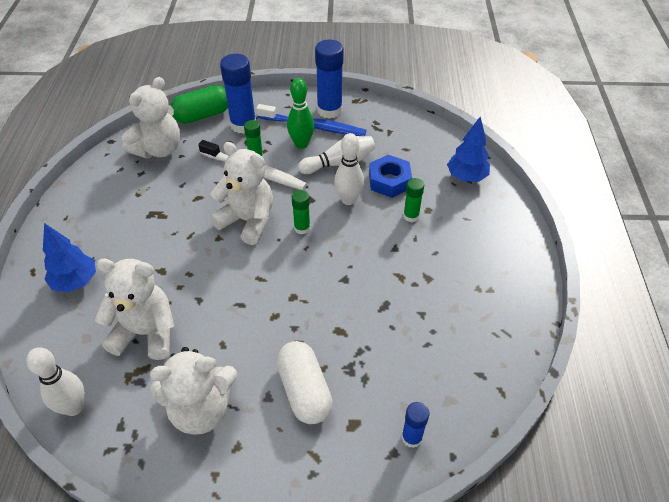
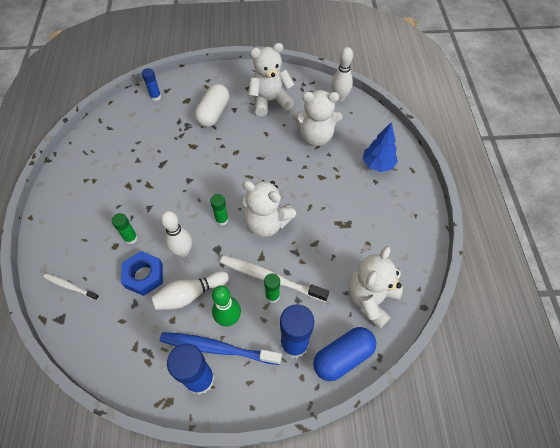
camera: 175 degrees right, 10 degrees up
(203, 115) = (343, 357): green capsule -> blue capsule
(304, 390) = (213, 113): white capsule -> white capsule turned 45 degrees clockwise
(466, 177) = (70, 286): blue tree -> white toothbrush

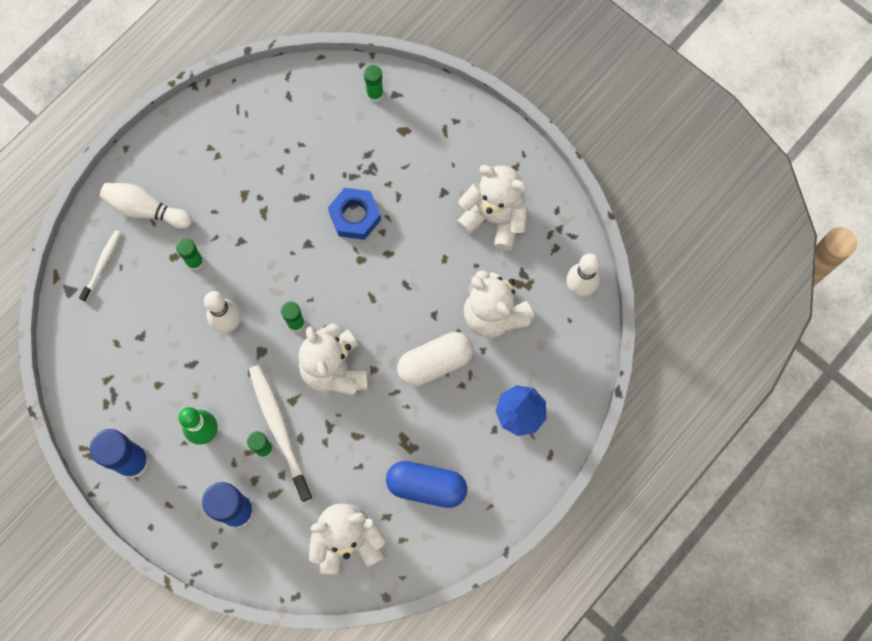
camera: 45 degrees right, 15 degrees up
(70, 286) = (102, 264): white toothbrush -> white toothbrush turned 45 degrees clockwise
(144, 276) = (172, 315): blue nut -> blue nut (355, 216)
(155, 97) = (375, 94): blue glue stick -> green glue stick
(190, 294) = (194, 375): white bowling pin -> white bowling pin (146, 210)
(213, 113) = (415, 177): white capsule -> white capsule (435, 363)
(217, 348) = (171, 449): blue toothbrush -> none
(343, 357) = (265, 564): blue capsule -> blue capsule (426, 486)

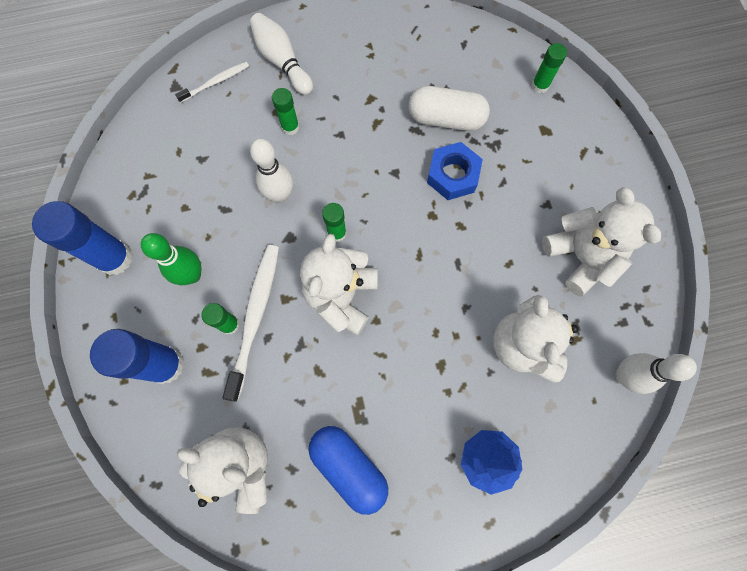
camera: 35 degrees right, 0 degrees up
(435, 363) = (437, 353): white capsule -> white capsule (446, 119)

